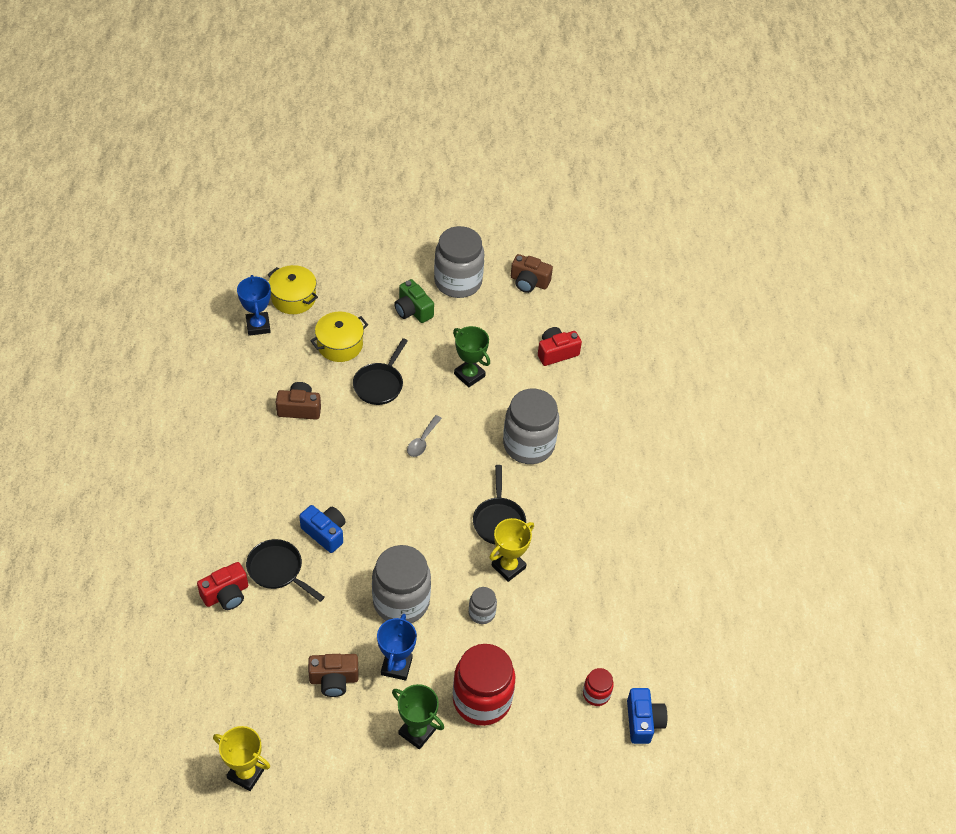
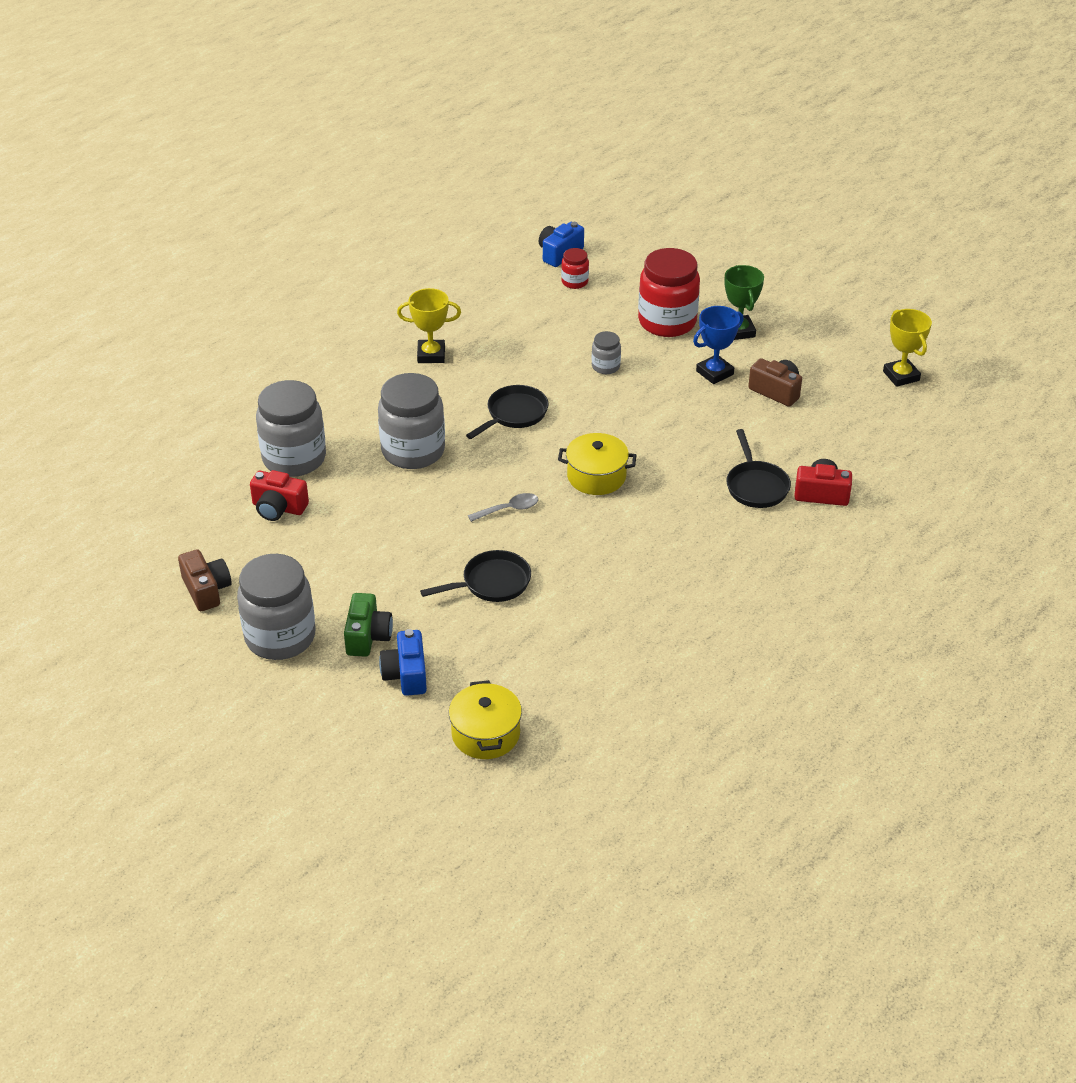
camera: 135 degrees left, 10 degrees down
(258, 326) = (560, 725): blue trophy -> none
(299, 408) = (601, 608): brown camera -> none
(325, 533) = (684, 489): blue camera -> blue camera (406, 674)
(340, 345) = (490, 647): yellow pot -> yellow pot (596, 476)
(401, 601) = (666, 408): grey jar -> grey jar (294, 458)
(469, 375) = (391, 538): green trophy -> none
(508, 567) = (546, 381): yellow trophy -> yellow trophy (431, 355)

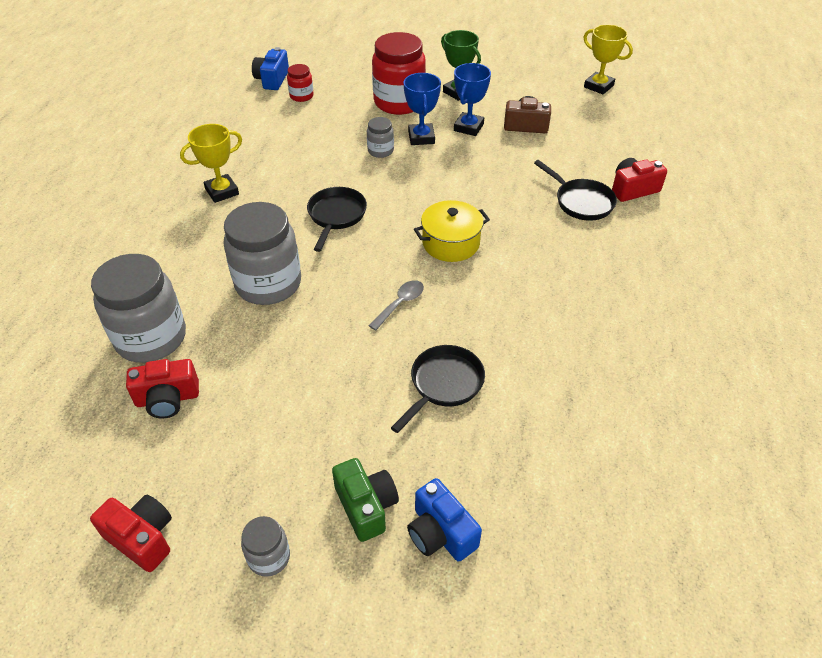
camera: 30 degrees left, 5 degrees up
(206, 590) = (142, 538): brown camera -> red camera
(280, 637) = (269, 557): grey jar -> grey jar, size x0.47
(485, 734) = (576, 563): yellow pot -> none
(657, 367) = (421, 137): none -> blue trophy

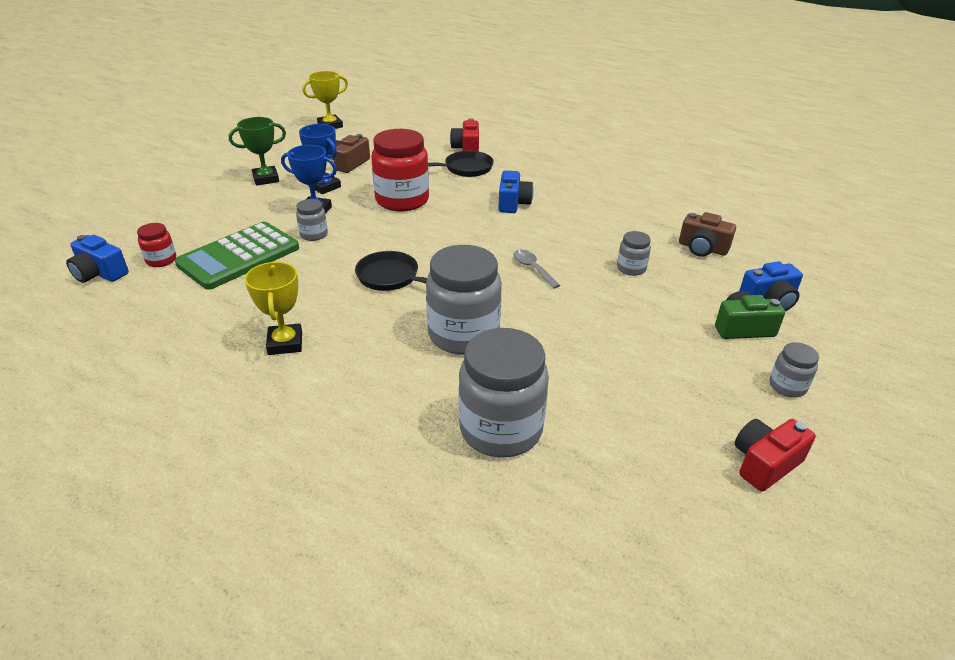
camera: 70 degrees left, 10 degrees down
(167, 399) = (595, 426): red camera -> none
(325, 127) = (239, 256): none -> green calculator
(399, 102) = (246, 209): red jar -> red jar (402, 200)
(444, 384) = (631, 268): black pan -> grey jar
(451, 243) = (473, 230): yellow pot -> none
(528, 258) = (513, 203): none -> blue camera
(532, 449) = (702, 248): none -> brown camera

